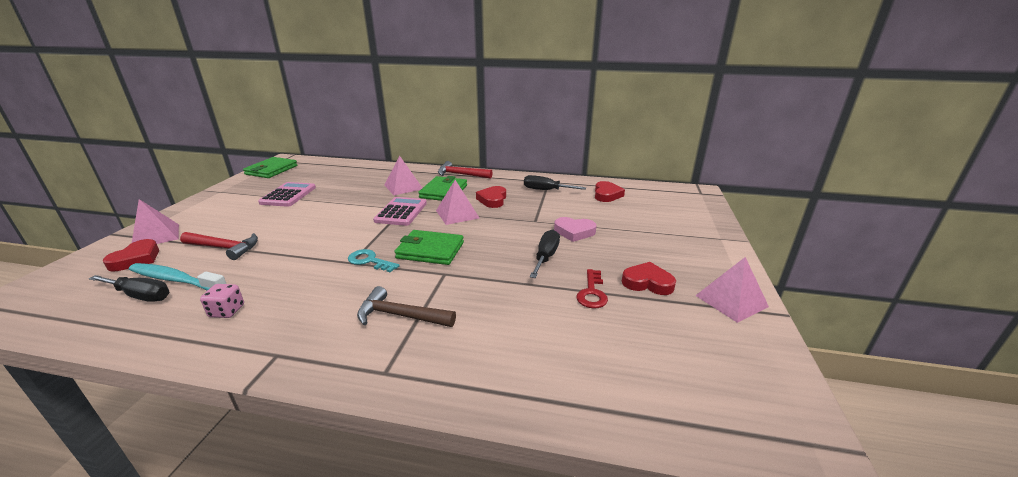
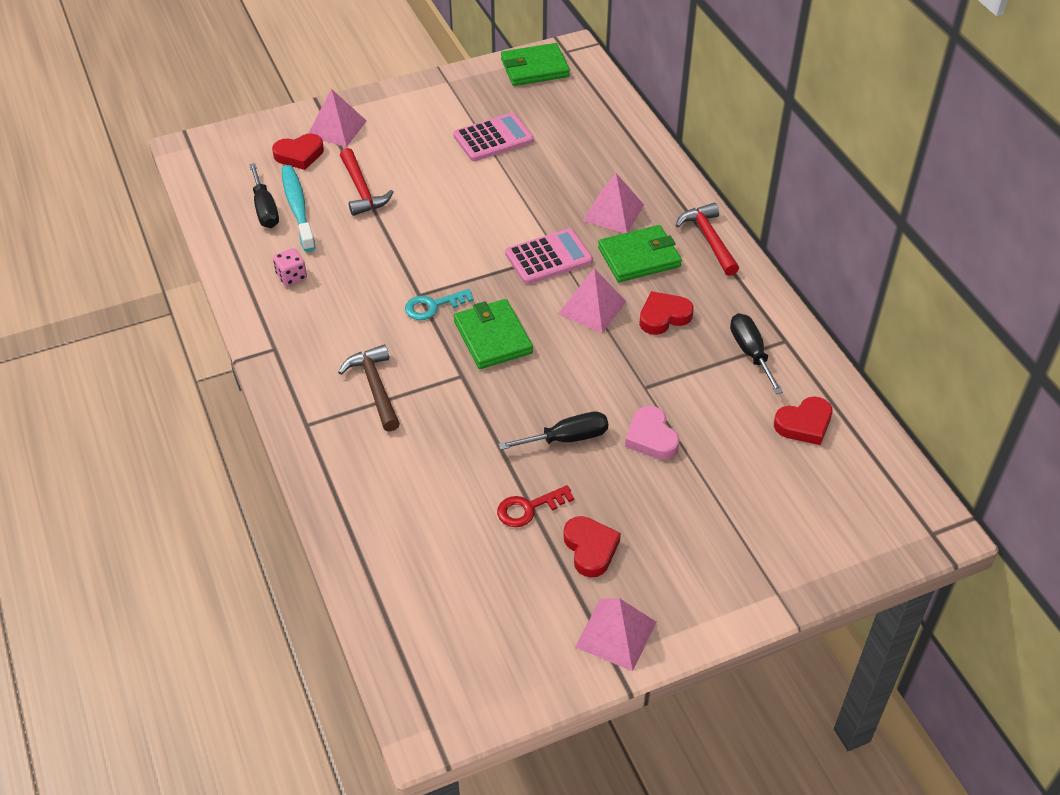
camera: 55 degrees right, 20 degrees up
(369, 261) = (433, 306): turquoise key -> turquoise key turned 105 degrees counterclockwise

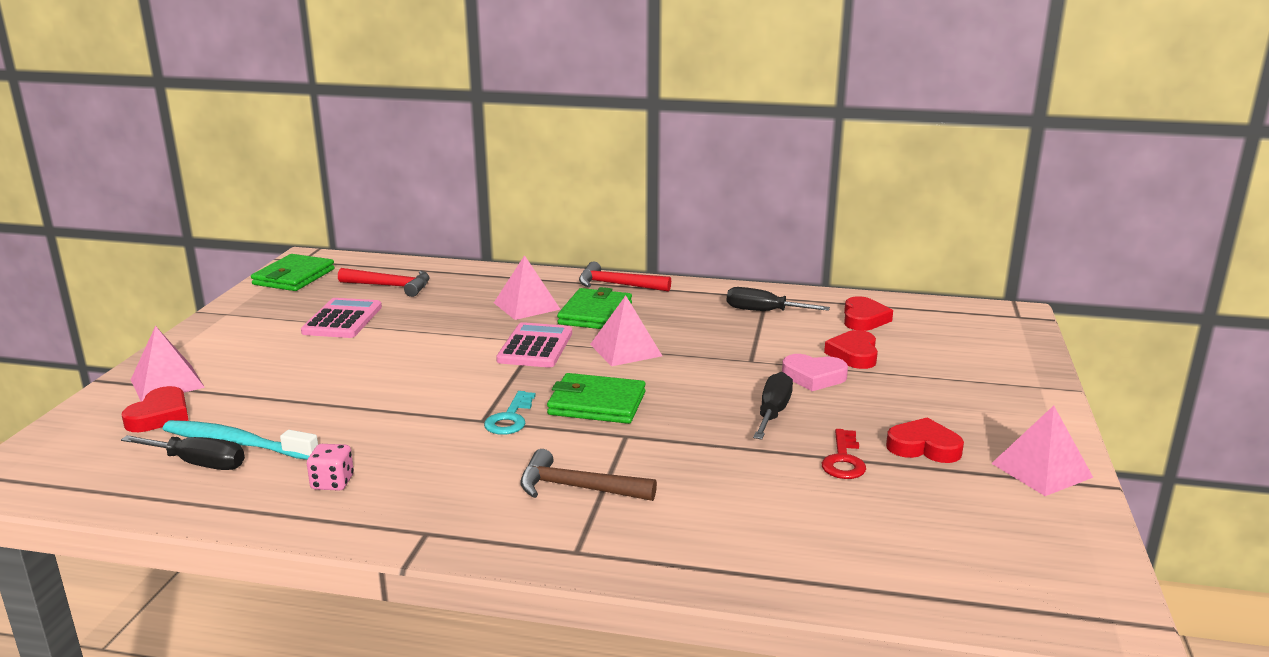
camera: 55 degrees left, 25 degrees down
(362, 190) = (283, 400): red hammer -> red hammer (391, 286)
(663, 316) = (678, 327): red heart -> red heart (854, 354)

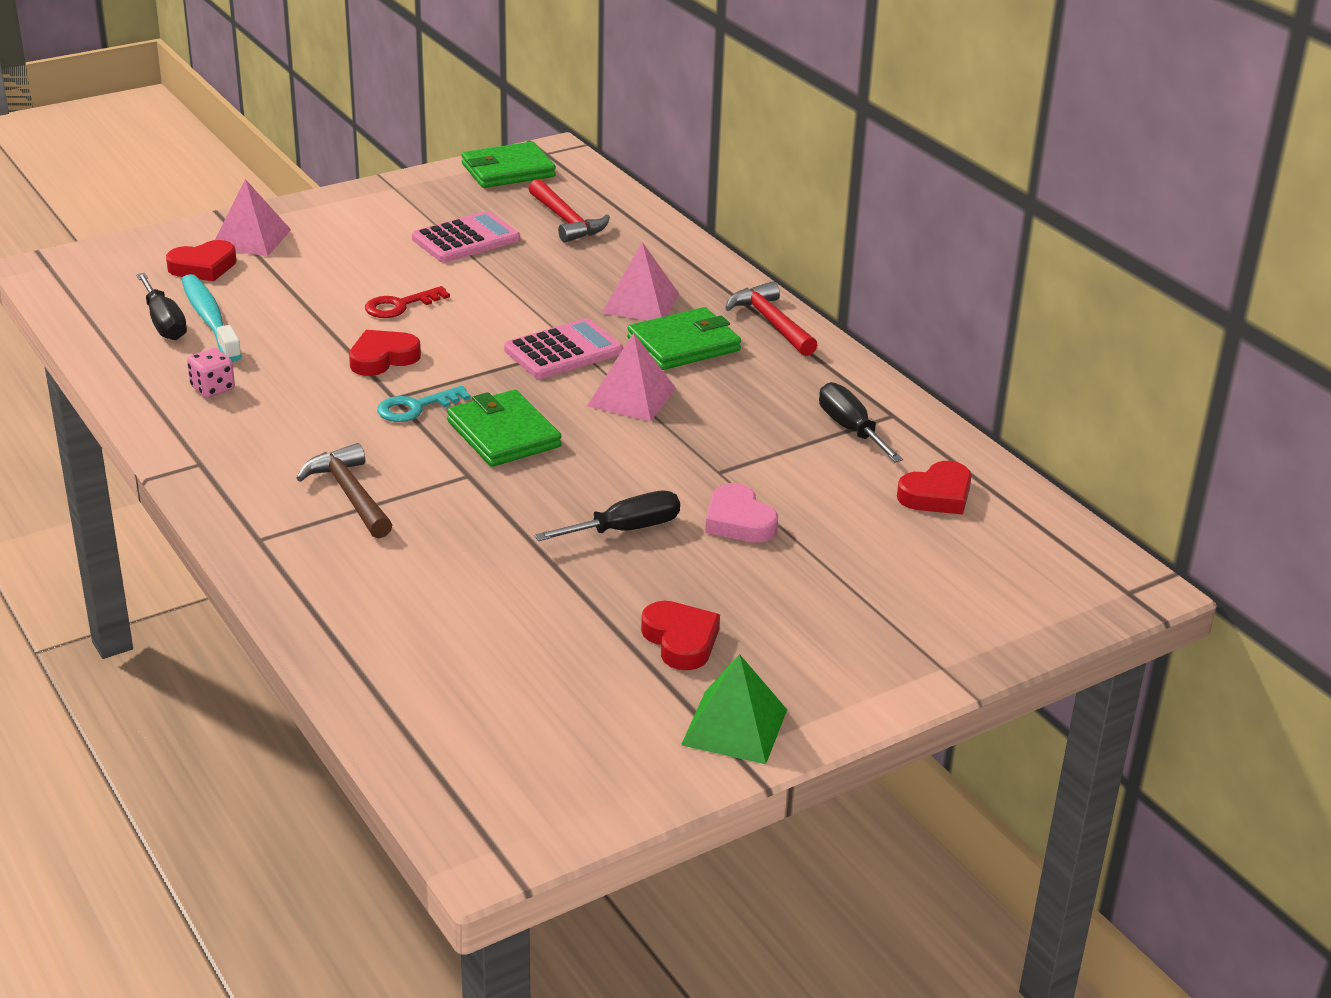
camera: 45 degrees right, 10 degrees up
(843, 460) = (587, 605): red key -> red key (400, 306)
(854, 354) = (832, 524): red heart -> red heart (383, 358)
(1041, 470) = (734, 727): pink pyramid -> green pyramid

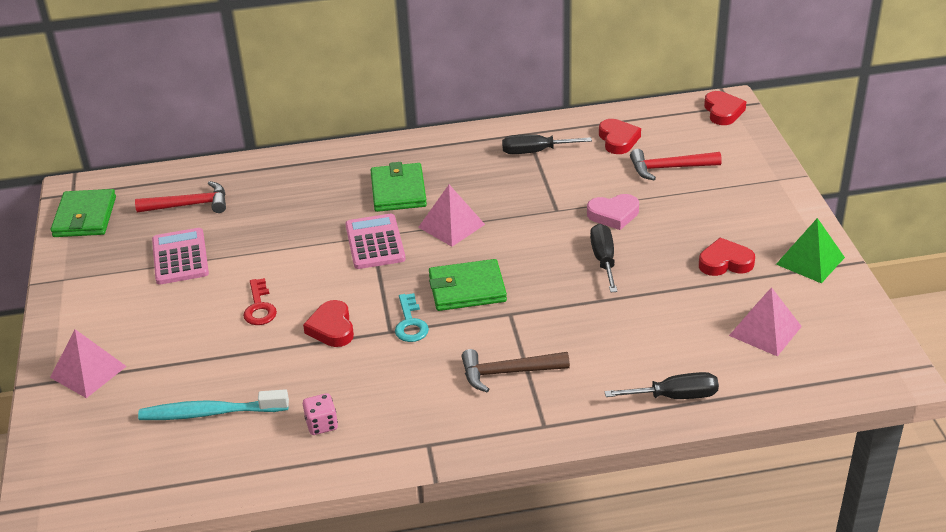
camera: 65 degrees left, 5 degrees up
(164, 323) = (198, 441): black screwdriver -> black screwdriver (675, 396)
(203, 267) = (117, 406): red heart -> red heart (723, 111)
(640, 303) = (332, 197): pink pyramid -> pink pyramid (765, 331)
(771, 322) = (393, 151): red hammer -> red hammer (669, 168)

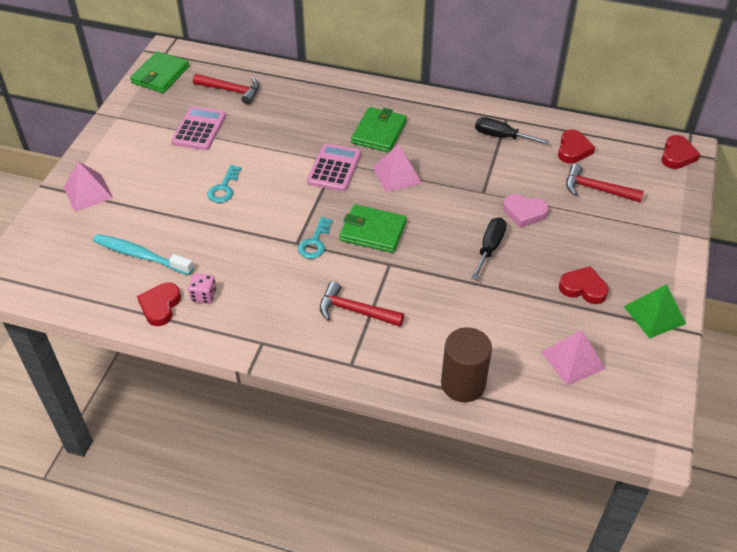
camera: 25 degrees right, 10 degrees up
(259, 307) = (224, 188): red key -> turquoise key
(332, 328) = (260, 224): red heart -> red heart (160, 306)
(507, 373) = (355, 311): brown hammer -> red hammer
(675, 396) = (463, 384): black screwdriver -> brown cylinder

